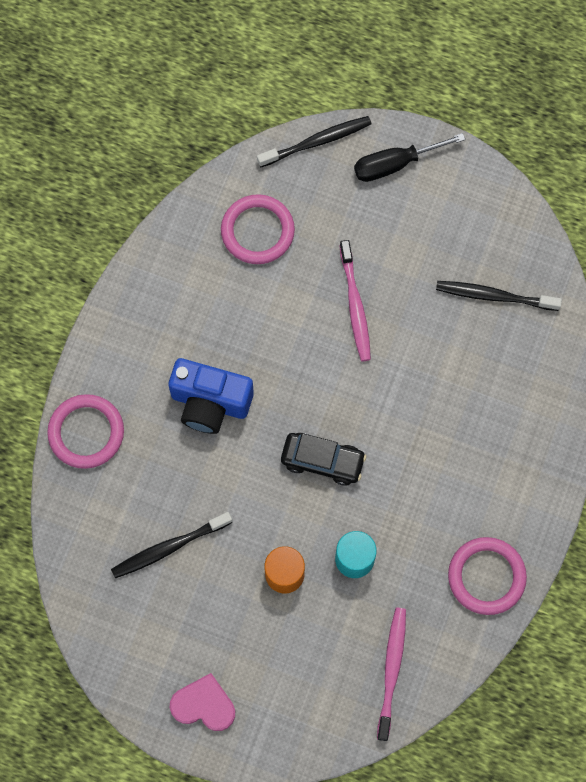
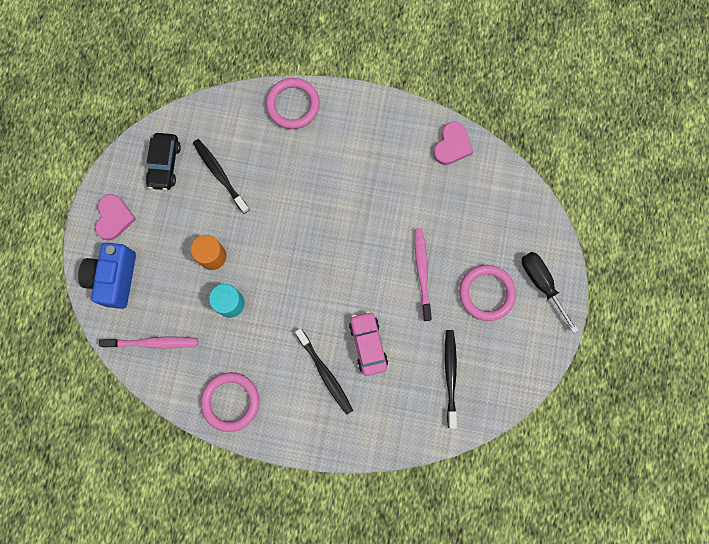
camera: 80 degrees right, 5 degrees up
(189, 235) = (452, 145): none -> pink heart
(210, 403) = (328, 183): blue camera -> blue camera (114, 278)
(257, 231) = (465, 193): pink ring -> pink ring (486, 293)
(316, 142) = (546, 223): black toothbrush -> black toothbrush (325, 373)
(322, 461) = (299, 269): black car -> black car (165, 165)
(355, 305) = (422, 272): pink toothbrush -> pink toothbrush turned 105 degrees clockwise
(438, 389) = (368, 344): none -> pink car

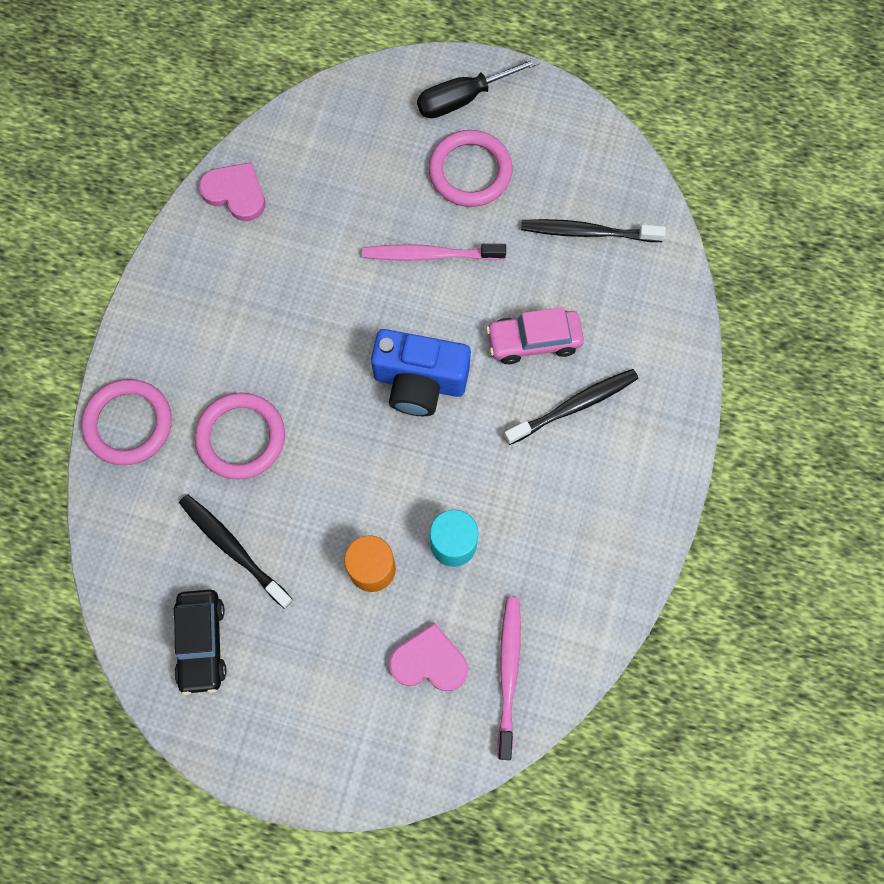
camera: 85 degrees left, 5 degrees down
(114, 218) = (286, 735): pink heart -> pink heart (429, 661)
(114, 278) = (394, 736): blue camera -> blue camera (419, 382)
(165, 165) = (201, 643): black car -> black car turned 75 degrees clockwise
(220, 175) = (234, 549): black toothbrush -> black toothbrush turned 75 degrees clockwise
(230, 401) = (610, 551): pink ring -> pink ring (241, 437)

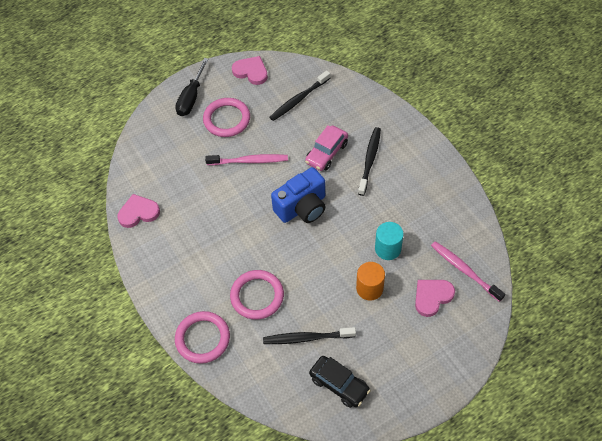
camera: 45 degrees left, 15 degrees down
(430, 255) = (249, 161): pink toothbrush -> pink toothbrush turned 135 degrees counterclockwise
(575, 133) = (251, 72): none -> pink heart

